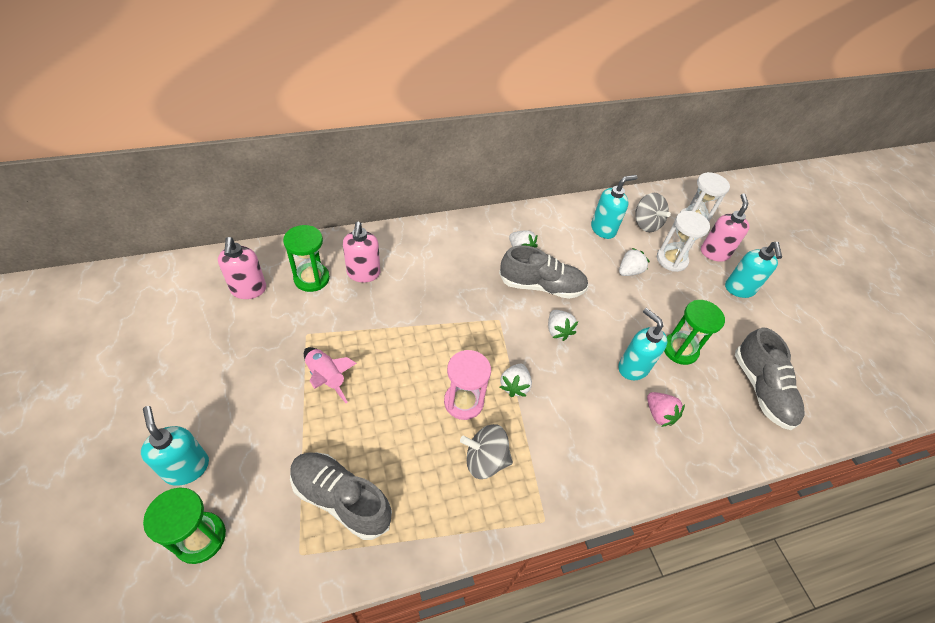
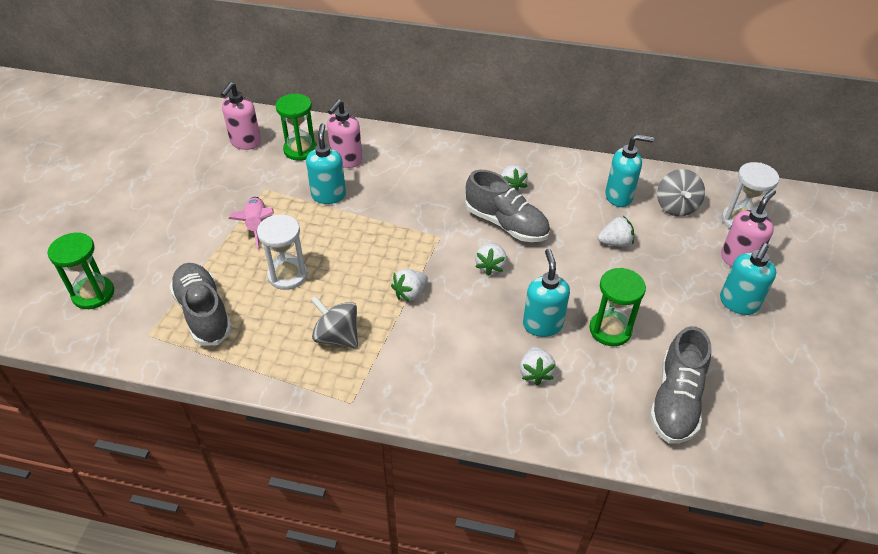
camera: 35 degrees right, 5 degrees down
(187, 468) = (116, 247): turquoise soap dispenser -> turquoise soap dispenser (328, 195)
(463, 402) = (354, 287): pink hourglass -> none
(659, 414) = (535, 373): pink strawberry -> white strawberry
(671, 260) = (676, 249): white hourglass -> white hourglass (287, 275)

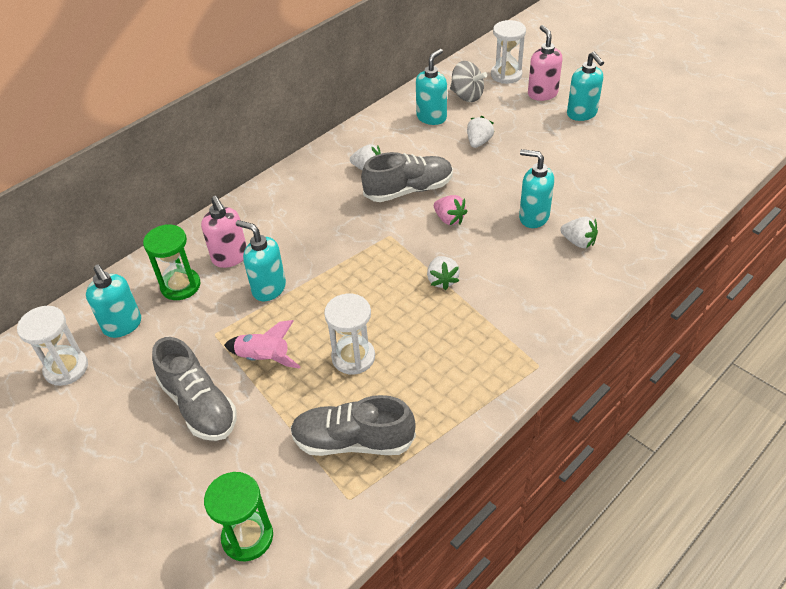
camera: 55 degrees left, 0 degrees up
(193, 138) = (66, 368): none -> white hourglass
(245, 142) = (123, 325): pink soap dispenser -> turquoise soap dispenser
(337, 336) = (457, 348): grey spinning top -> none
(490, 266) = (449, 219): white strawberry -> pink strawberry
(610, 330) = (563, 184): green hourglass -> none
(675, 400) = (647, 183): grey shoe -> grey shoe (199, 405)

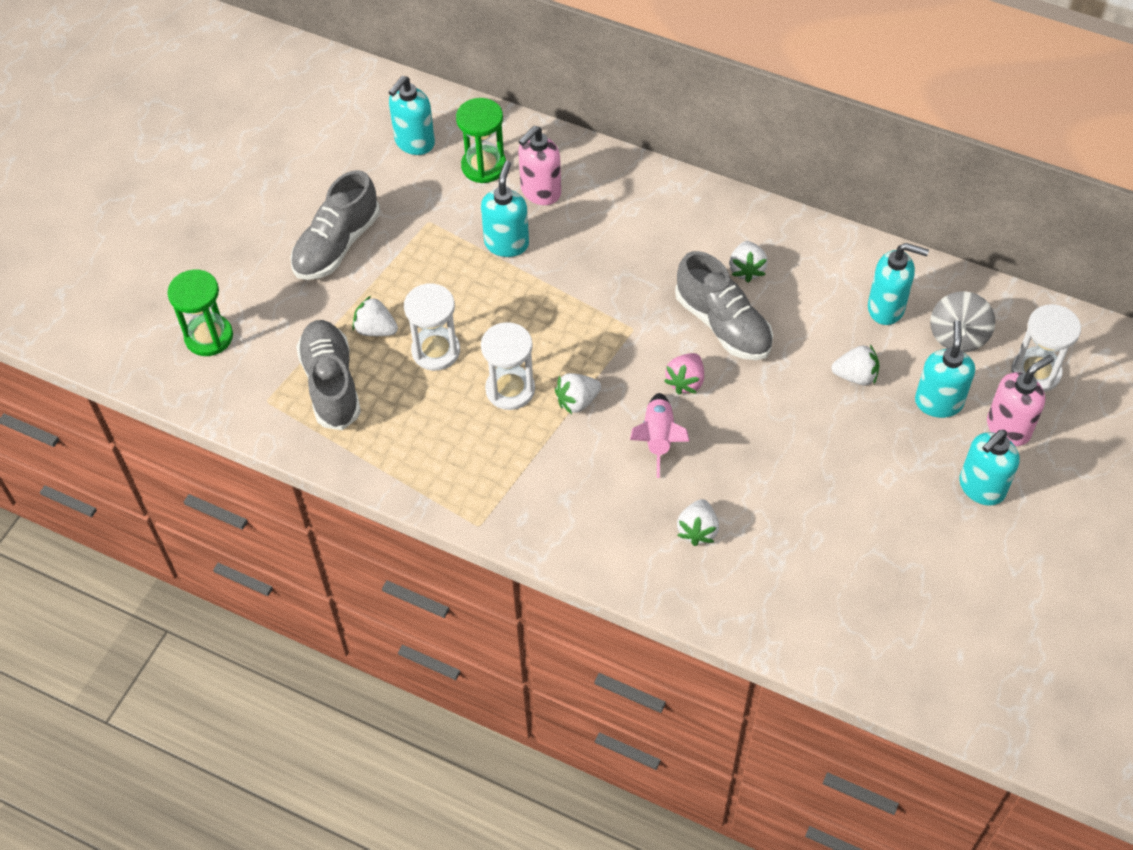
camera: 70 degrees right, 10 degrees up
(66, 368) = (348, 124): white hourglass -> white hourglass (510, 389)
(264, 358) = (410, 275): pink rocket -> pink rocket (658, 439)
(309, 395) = (375, 329): none -> white strawberry
(533, 217) = (725, 471): turquoise soap dispenser -> turquoise soap dispenser (938, 402)

